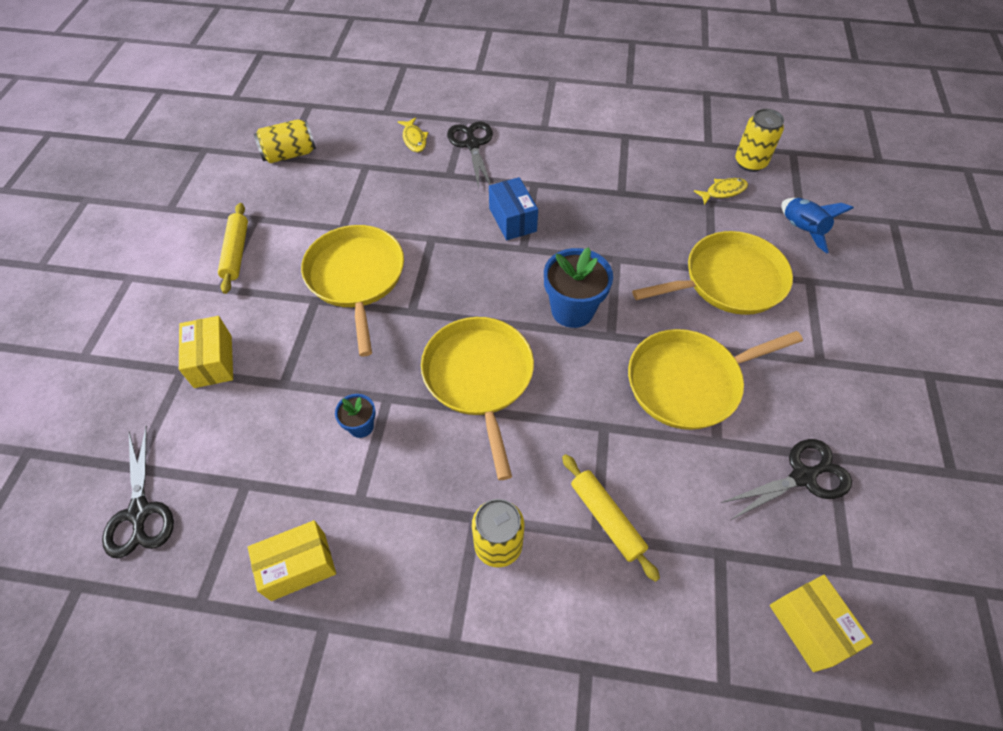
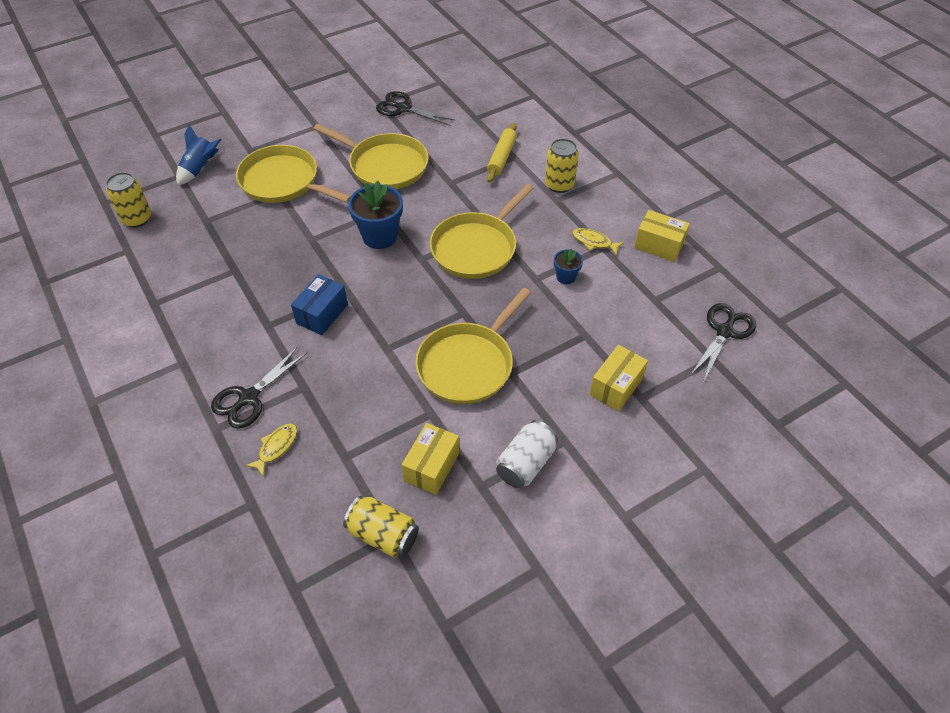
camera: 130 degrees left, 5 degrees down
(236, 252) = (525, 463): yellow rolling pin -> white can
(723, 191) = (187, 219): yellow fish -> yellow fish (594, 242)
(809, 627) = (479, 84): yellow box -> yellow box (432, 467)

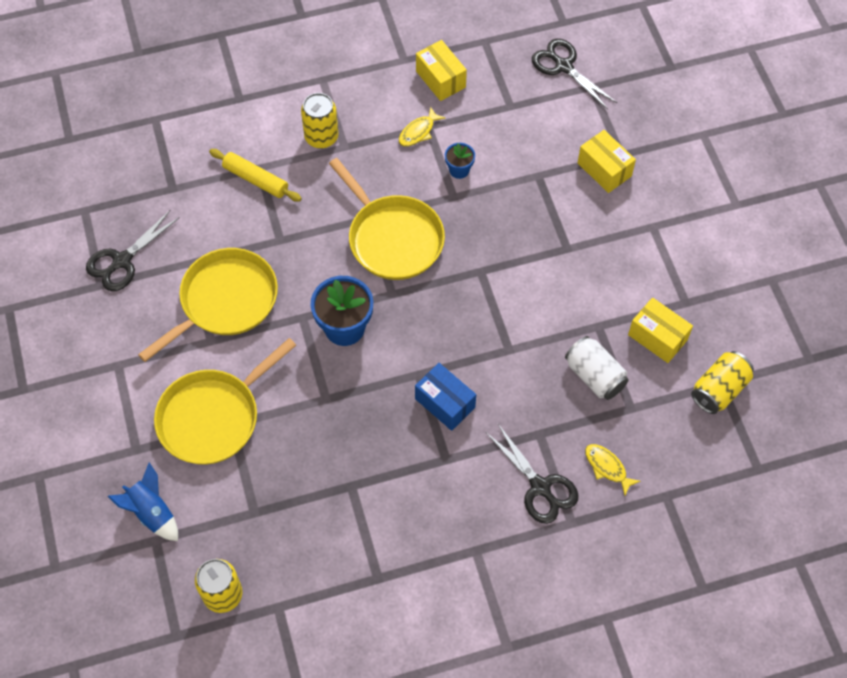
camera: 75 degrees left, 10 degrees up
(468, 364) = (548, 282): yellow pan -> none
(525, 463) = (670, 262): white can -> white can (594, 376)
(659, 245) = (440, 79): yellow box -> yellow box turned 75 degrees counterclockwise

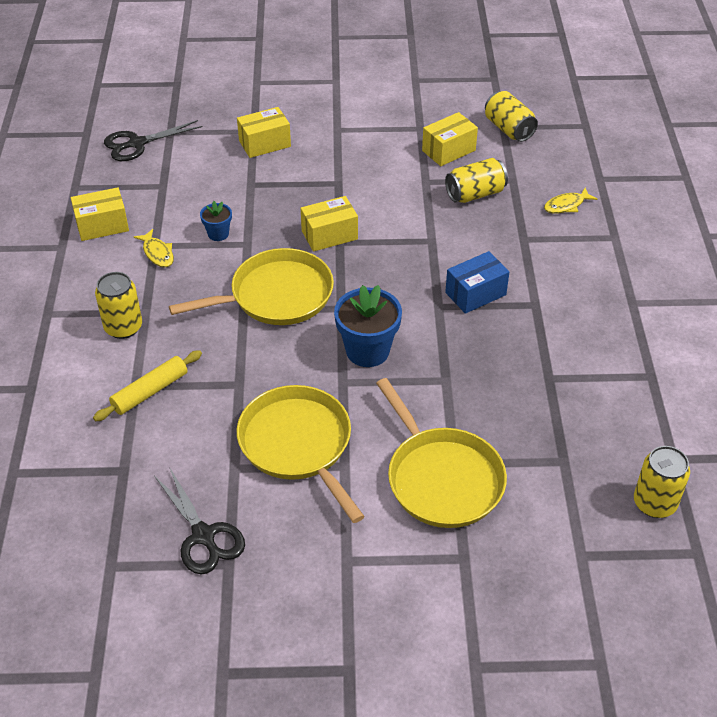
camera: 75 degrees left, 15 degrees down
(152, 512) = (547, 554): blue rocket -> none
(487, 260) = (329, 235): none -> yellow box
(540, 487) = (577, 249): black scissors -> none
(594, 376) = (475, 194): white can -> yellow can

